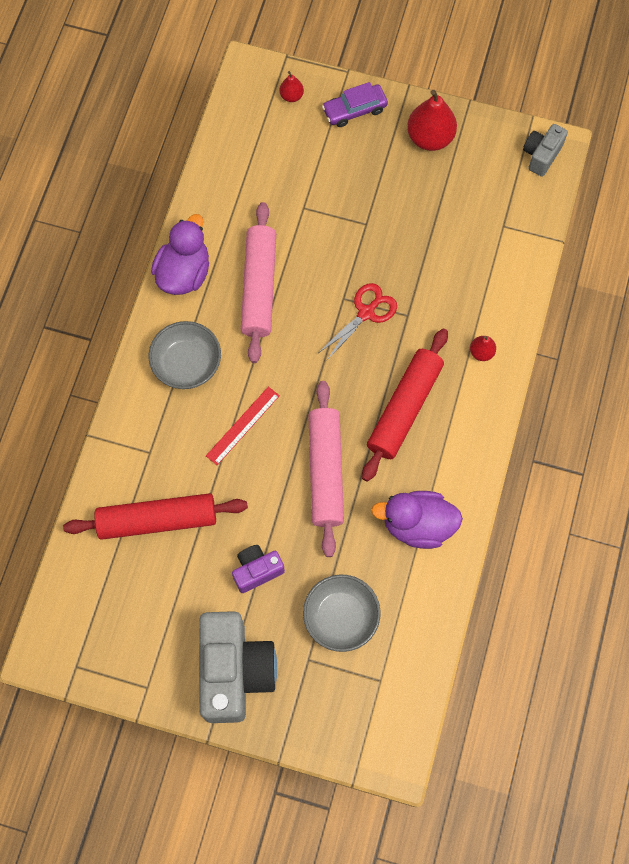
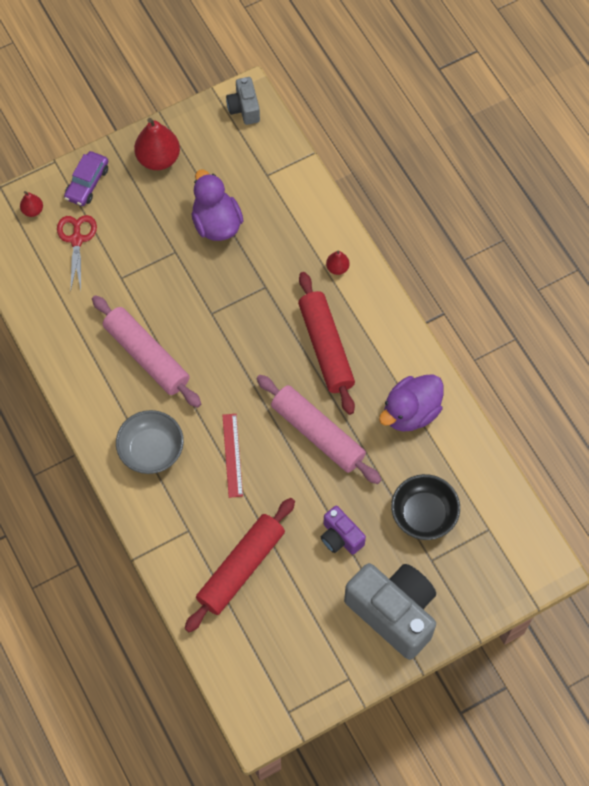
camera: 45 degrees left, 5 degrees down
(184, 273) = (84, 393): purple duck -> purple duck (216, 223)
(257, 570) = (340, 537): purple camera -> purple camera turned 60 degrees counterclockwise
(341, 617) = (423, 514): grey bowl -> black bowl
(366, 313) = (236, 309): red scissors -> red scissors (76, 239)

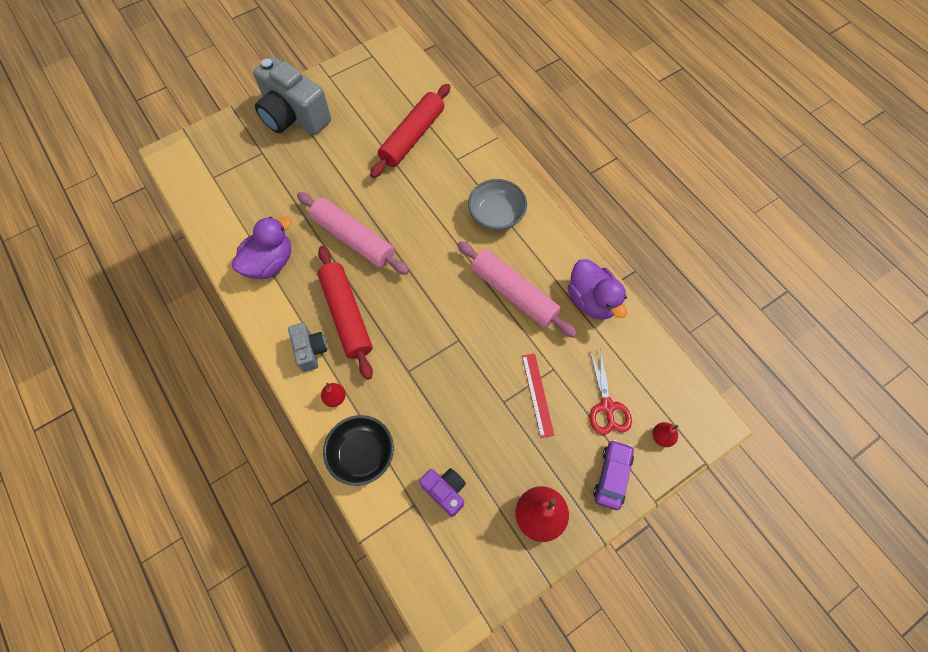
camera: 175 degrees right, 0 degrees up
(216, 223) = (464, 438): purple duck -> purple duck (592, 300)
(232, 455) = (426, 216): red ruler -> red ruler (537, 394)
(244, 108) = (447, 598): grey camera -> grey camera (310, 351)
(340, 537) = (334, 163): purple camera -> purple camera (445, 491)
(423, 514) = (265, 184): black bowl -> black bowl (362, 454)

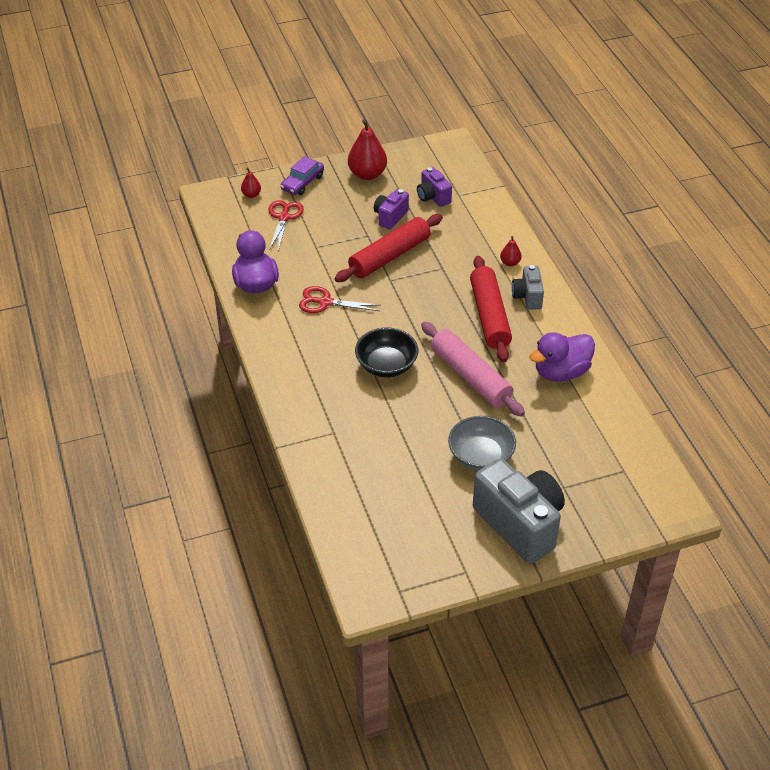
camera: 165 degrees left, 20 degrees down
(362, 454) = (493, 227): black bowl -> black bowl (386, 365)
(412, 137) = (377, 468): red rolling pin -> red rolling pin (390, 256)
(486, 440) = (390, 217): none -> purple camera
(496, 215) = (313, 368): grey bowl -> grey bowl (480, 456)
(514, 293) = (325, 302): pink rolling pin -> red scissors
(537, 394) = (337, 234): red ruler -> none

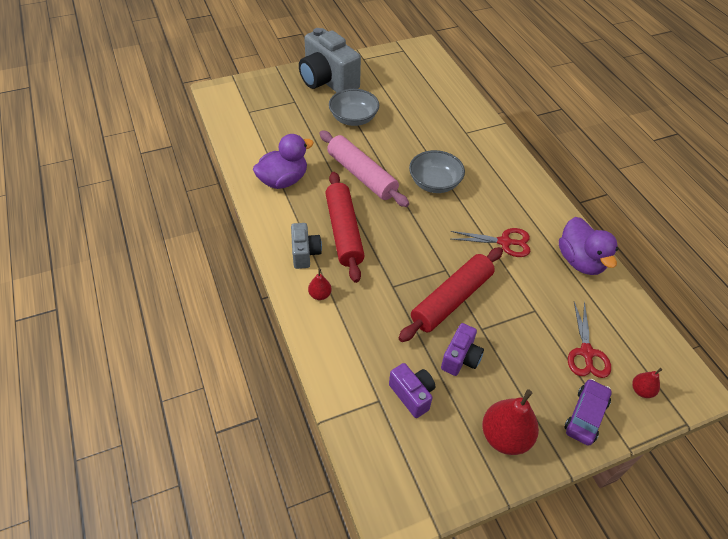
camera: 175 degrees right, 5 degrees up
(386, 365) = (434, 183): black bowl -> grey bowl

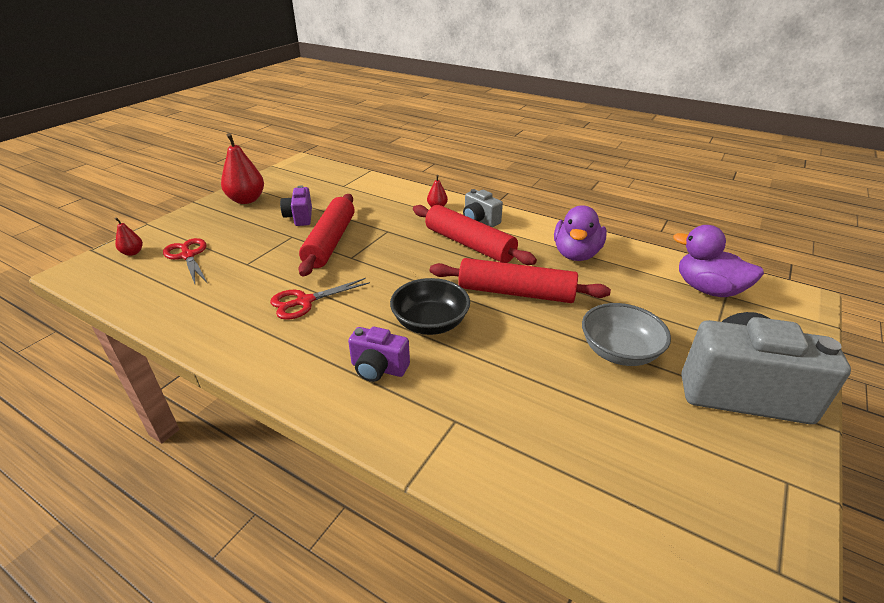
camera: 145 degrees right, 15 degrees down
(362, 175) = (516, 293): pink rolling pin -> red rolling pin
(412, 395) = (323, 194): purple camera -> purple camera (378, 368)
(434, 183) = (430, 323): grey bowl -> black bowl
(580, 261) = (205, 321): purple duck -> purple duck (708, 289)
(586, 415) = (185, 225): purple car -> none

